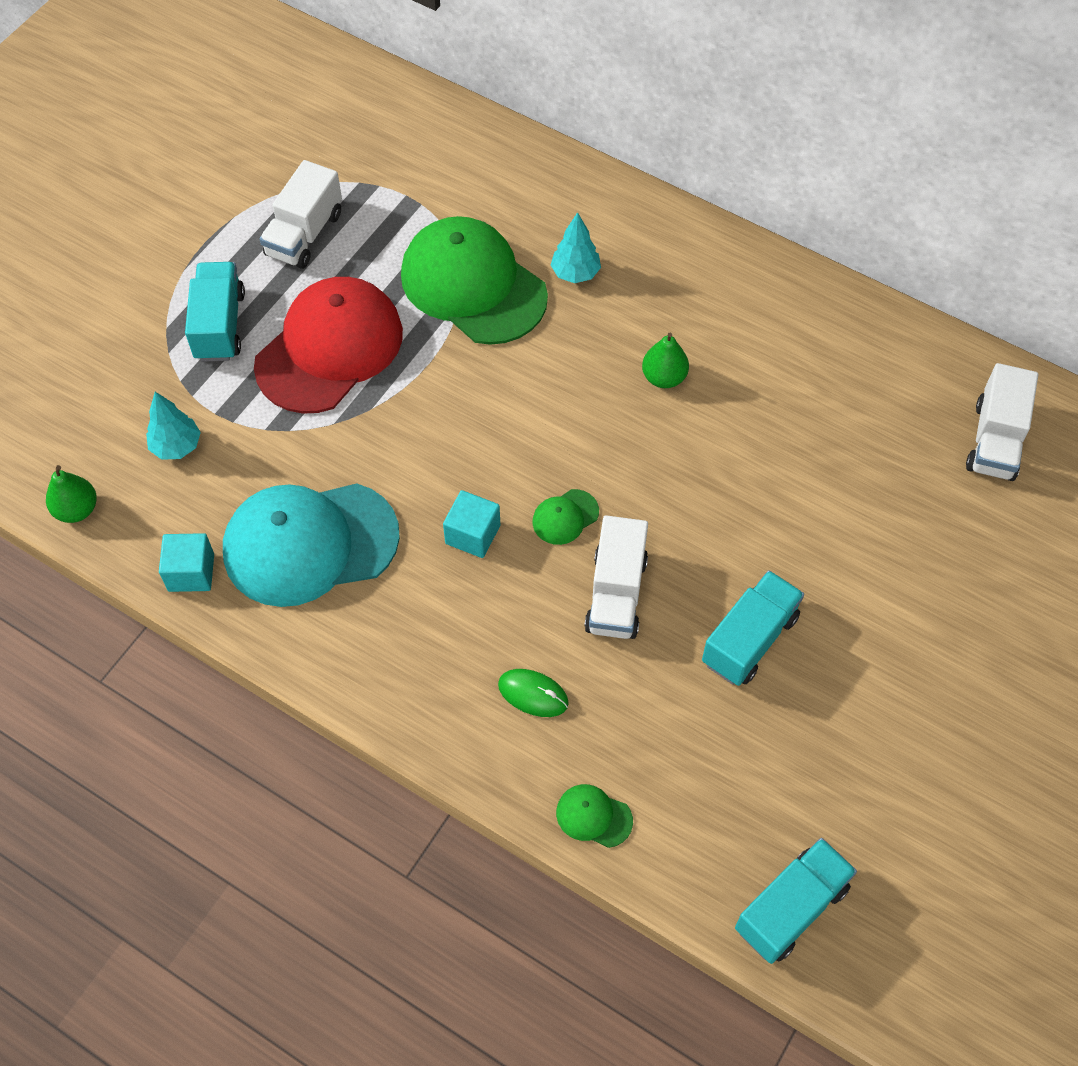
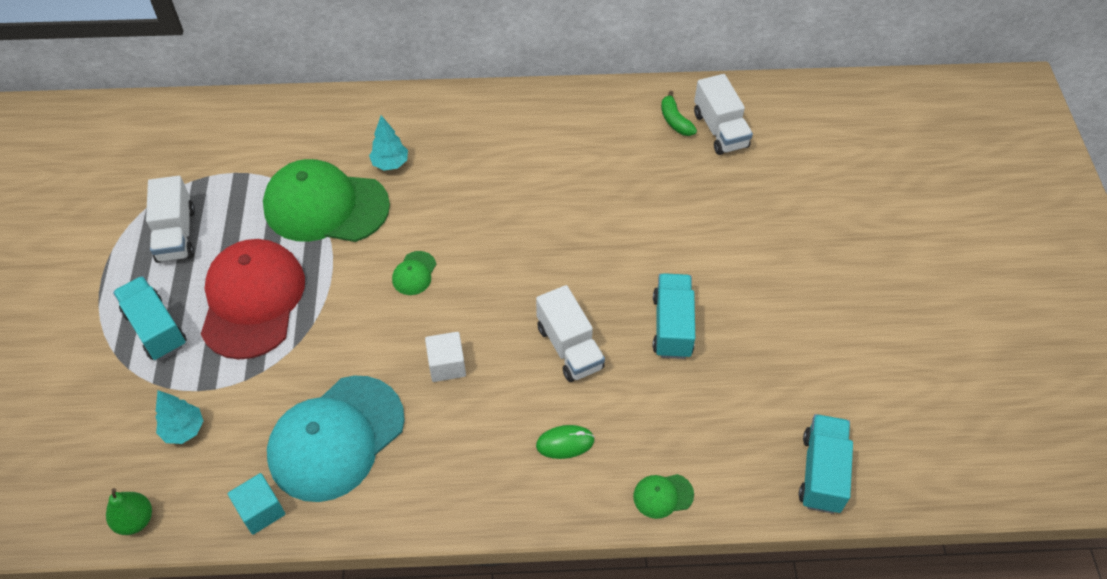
camera: 35 degrees left, 5 degrees down
(472, 534) = (447, 365): turquoise cube -> white cube
(565, 517) = (500, 318): green cap -> green cap (414, 273)
(664, 377) = (497, 198): green pear -> none
(946, 399) = (675, 121): none -> green banana

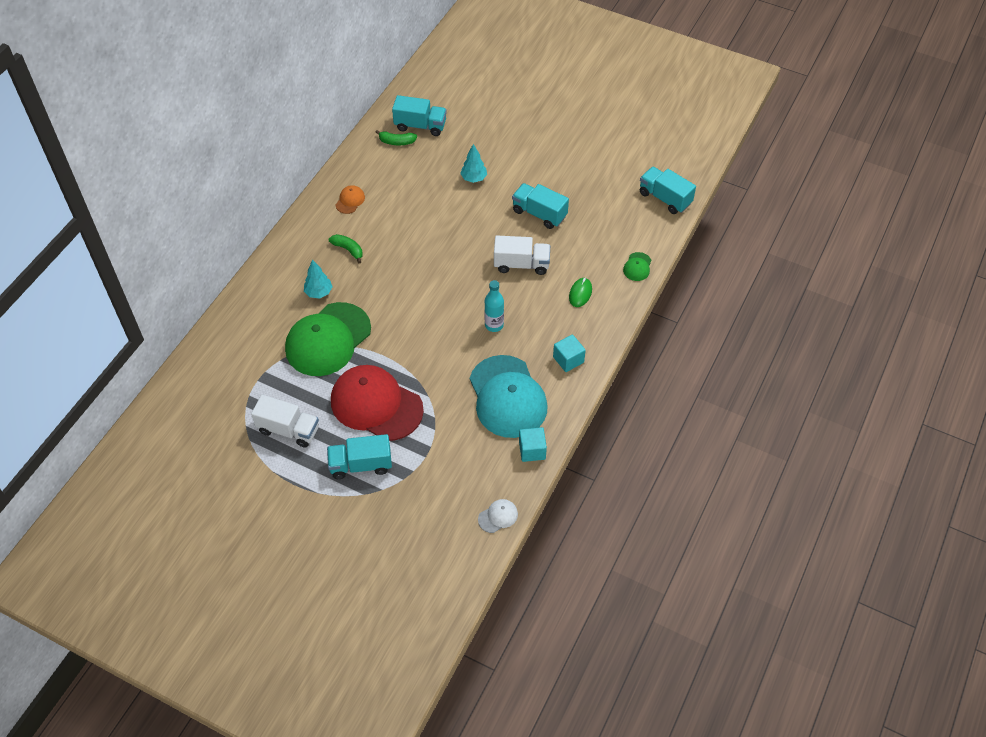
camera: 60 degrees left, 0 degrees up
(135, 520) = (498, 516): green pear -> white cap
(184, 430) = (450, 472): turquoise tree -> turquoise tree (474, 178)
(414, 273) = (416, 314): green cap -> none
(439, 483) = (568, 359): none -> turquoise cube
(447, 365) = (494, 325): white cube -> turquoise bottle
(472, 158) = (348, 250): none -> green banana
(548, 123) = (350, 201): none -> orange cap
(720, 130) = (420, 126): white truck -> turquoise truck

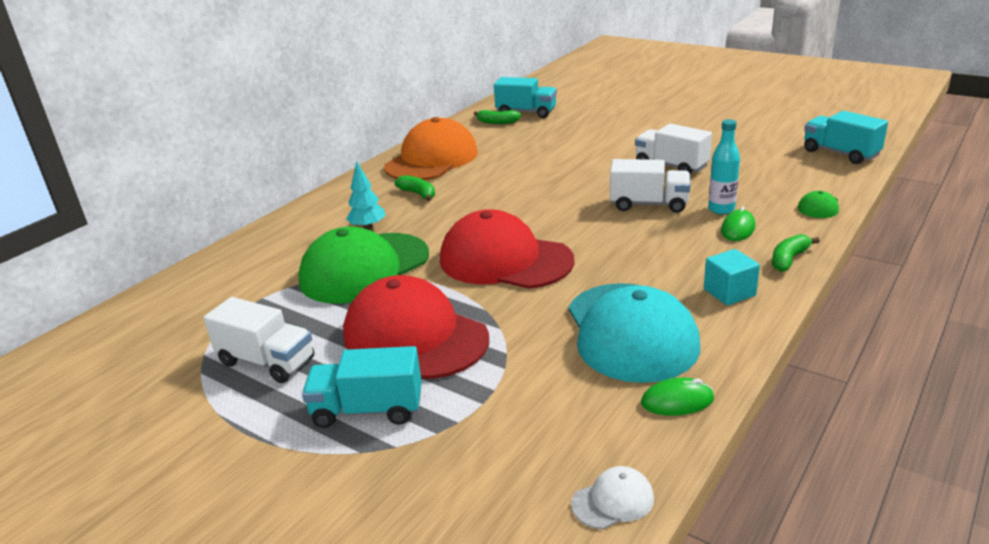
camera: 10 degrees right, 25 degrees down
(350, 201) = (432, 159): orange cap -> orange cap, size x2.48
(424, 329) = (505, 260): none -> red cap
(474, 178) = (586, 143): turquoise tree -> none
(494, 325) = (609, 257): turquoise bottle -> turquoise bottle (721, 209)
(532, 450) = (677, 401): turquoise cube -> green mouse
(539, 214) = (671, 166): turquoise truck -> white truck
(608, 326) = (789, 259): none -> green banana

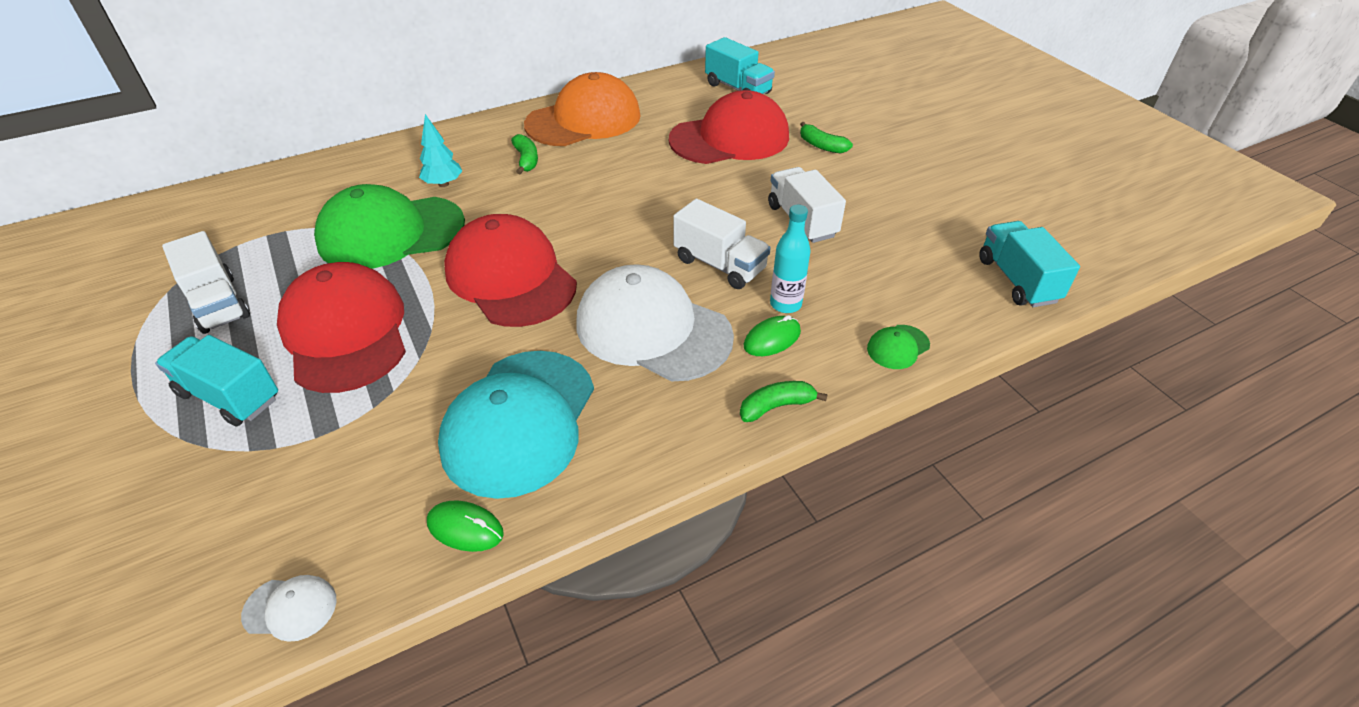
camera: 25 degrees right, 15 degrees up
(497, 122) = (695, 92): green banana -> green banana (821, 146)
(559, 139) = (730, 138): none -> red cap
(652, 251) = (653, 329): none -> white cap
(729, 292) = (665, 420): turquoise cube -> none

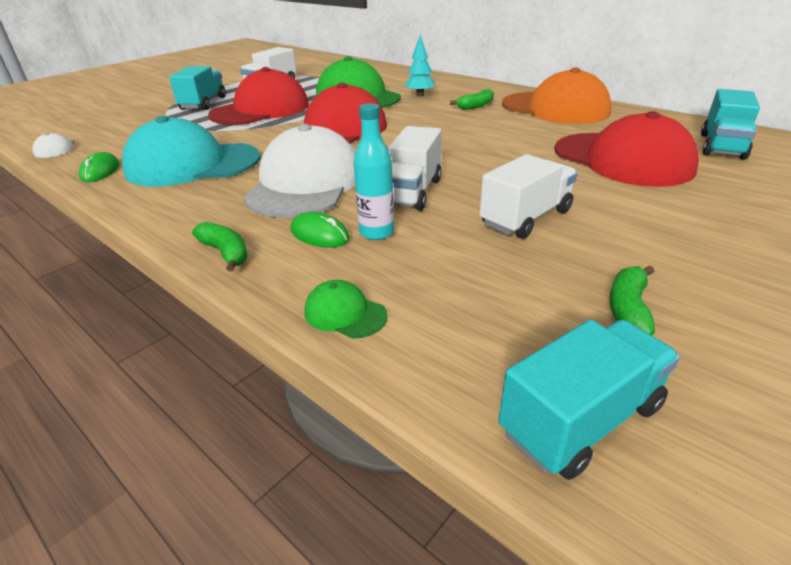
camera: 70 degrees right, 10 degrees down
(821, 146) = (692, 205): green banana -> green banana (628, 308)

